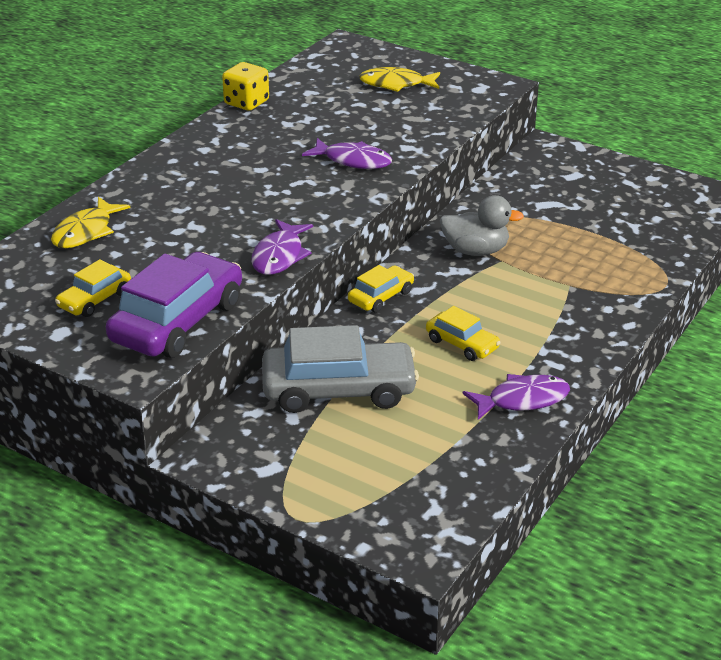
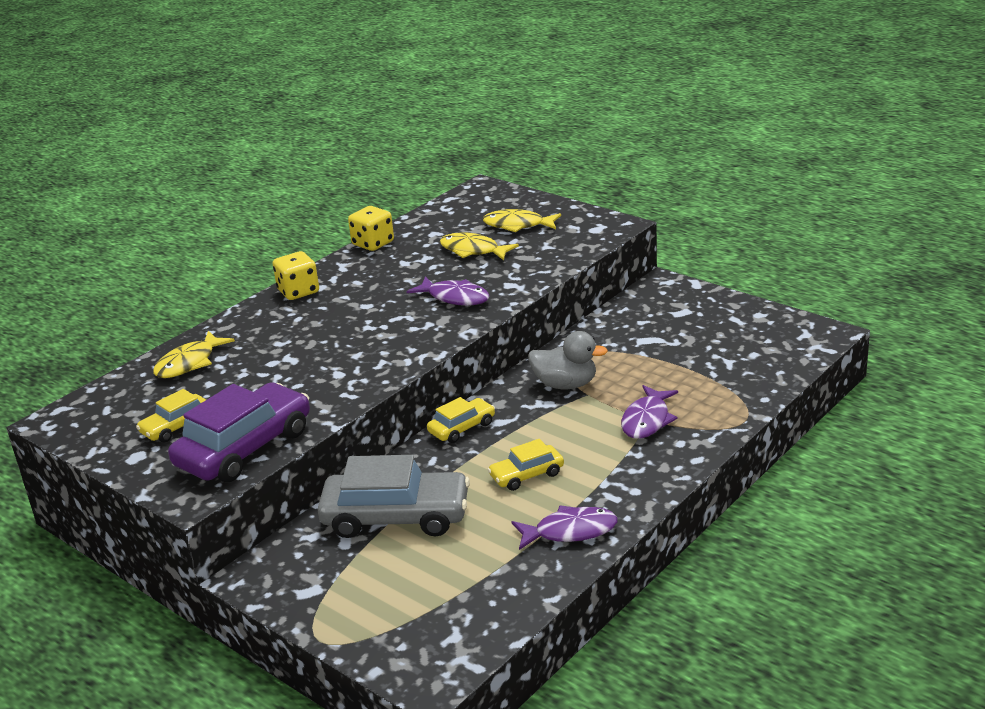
camera: 10 degrees right, 5 degrees down
(181, 154) = (298, 291): none -> yellow dice
(279, 256) = (358, 387): purple fish -> purple fish (647, 420)
(357, 111) = (473, 250): none -> yellow fish
(462, 344) = (526, 475): yellow car -> yellow car turned 105 degrees clockwise

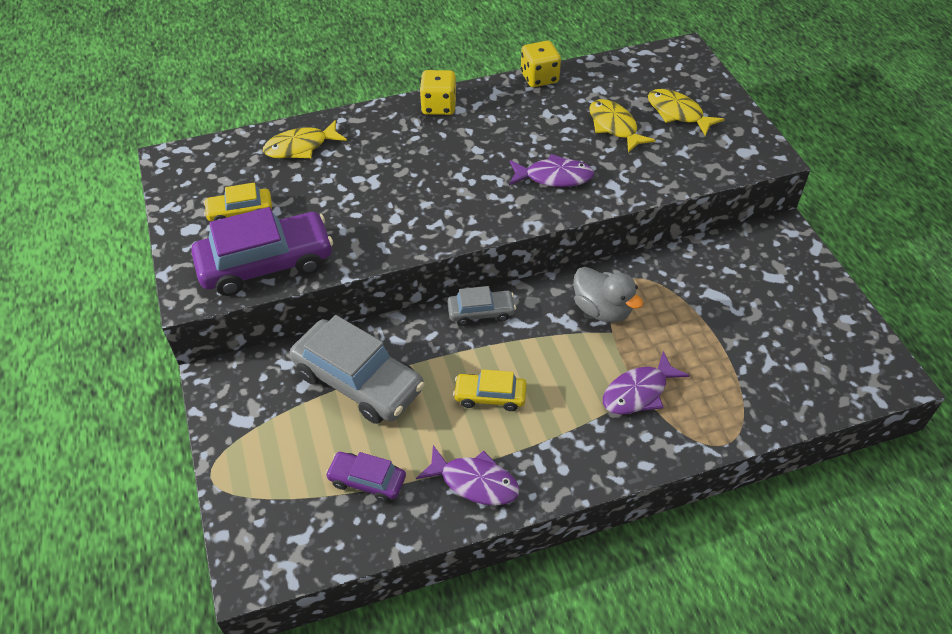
camera: 30 degrees right, 20 degrees up
(455, 298) = (554, 177): purple fish -> purple fish turned 60 degrees counterclockwise
(462, 428) = (481, 312): yellow car -> grey car
(474, 574) = (367, 481): none -> purple car

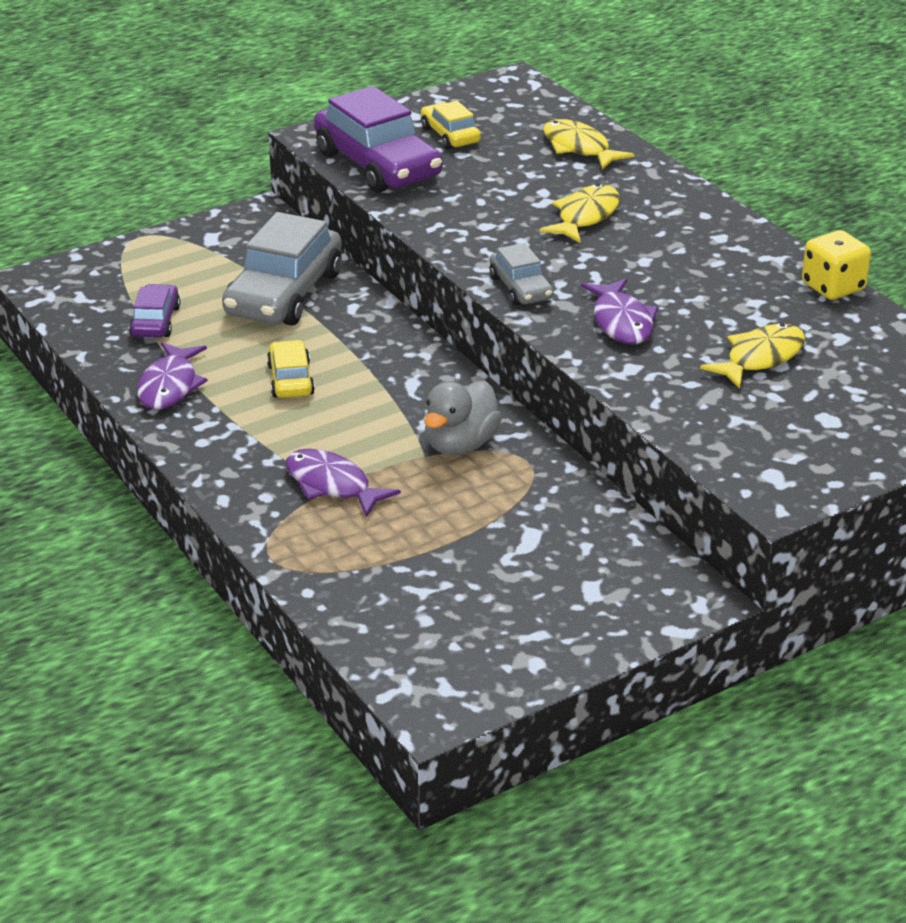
camera: 75 degrees right, 15 degrees down
(439, 106) = (715, 222): yellow dice -> none
(481, 312) = (418, 356): grey car -> grey car (521, 288)
(677, 113) = (828, 409): yellow fish -> yellow fish (585, 216)

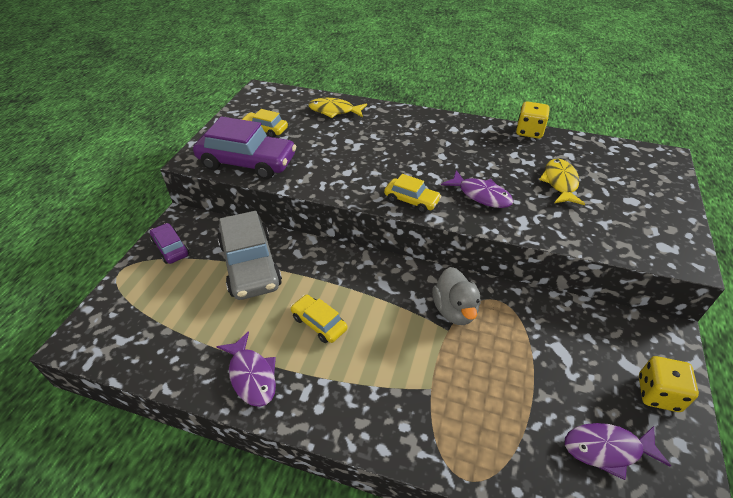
camera: 40 degrees left, 10 degrees up
(155, 321) = (191, 329): purple car -> purple car (171, 248)
(332, 485) = (428, 388): purple fish -> purple fish (607, 449)
(521, 288) = (411, 200): grey car -> yellow car
(583, 623) = (658, 393): none -> yellow dice
(585, 216) = (385, 145): yellow fish -> none

